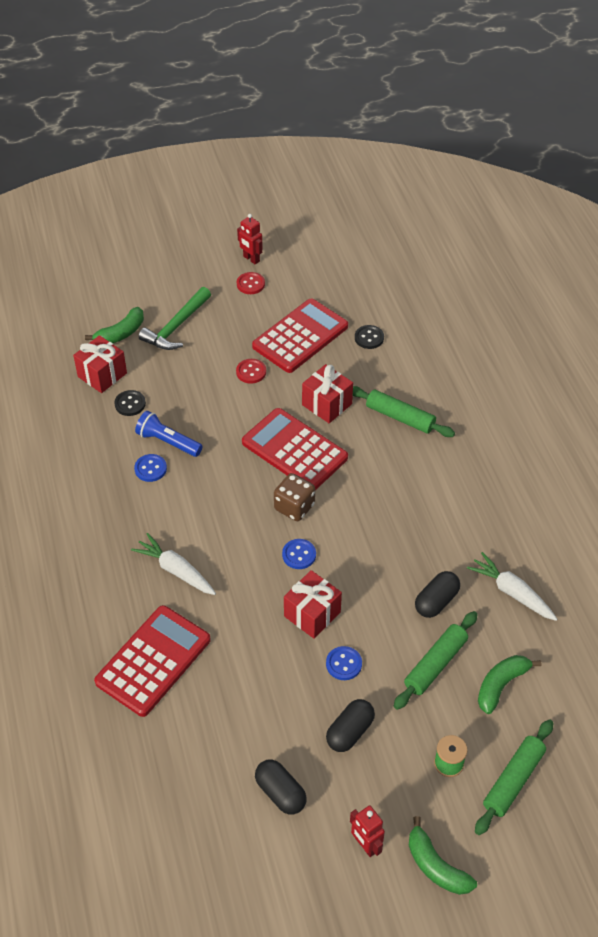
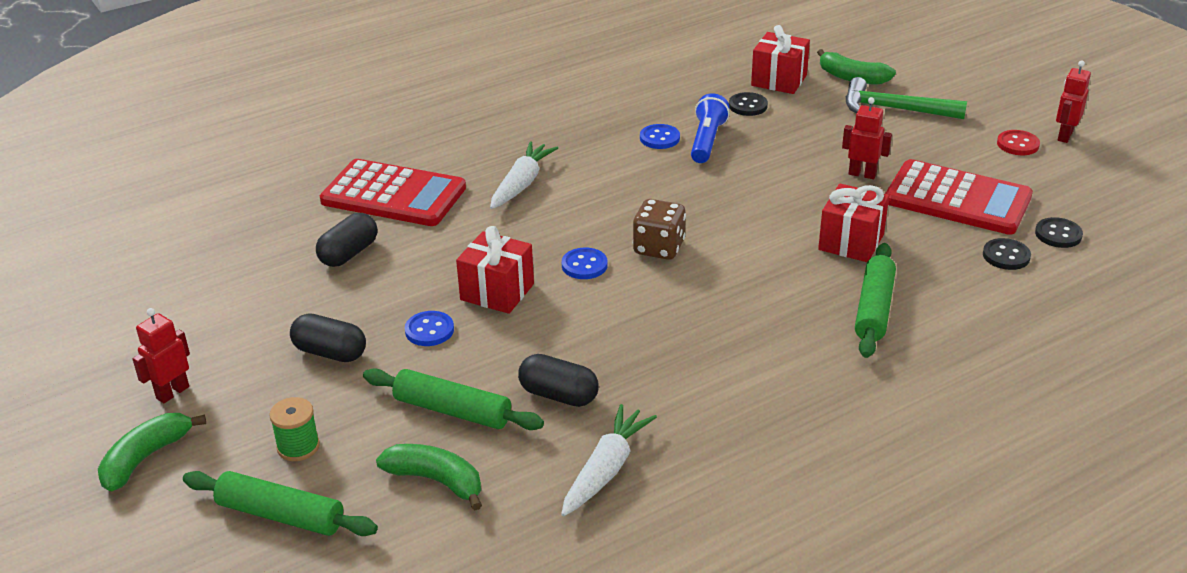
camera: 75 degrees right, 15 degrees down
(251, 372) = (862, 174): red button -> red robot
(280, 793) = (237, 314): black capsule -> black capsule (349, 254)
(294, 450) = (753, 231): red calculator -> none
(356, 306) = (1058, 234): none -> black button

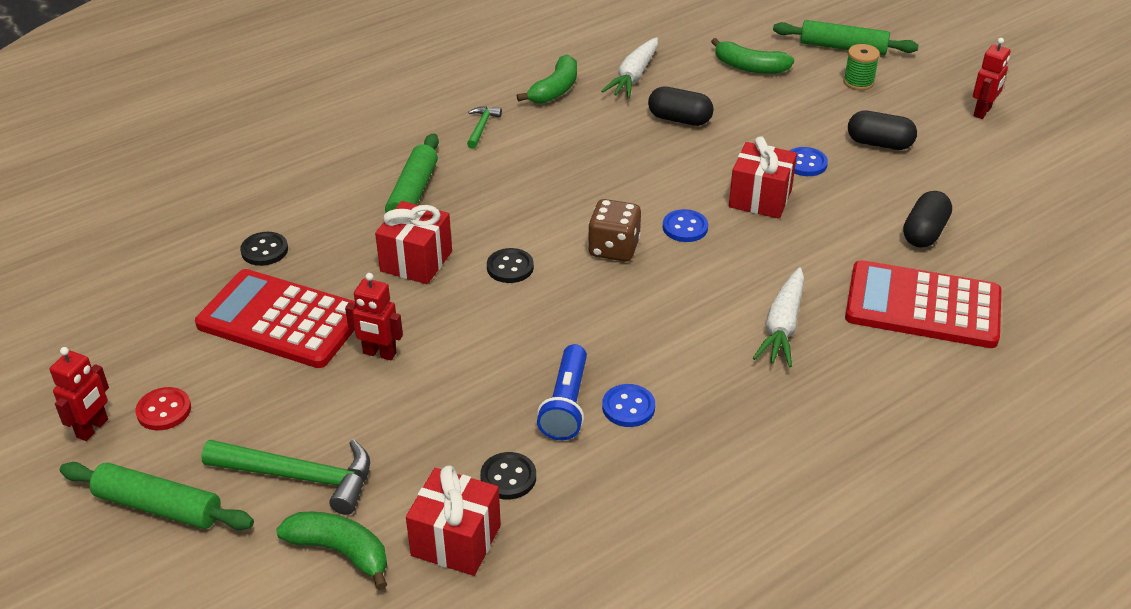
camera: 175 degrees right, 5 degrees up
(145, 458) = (962, 73): green banana -> green banana (555, 90)
(452, 411) = (757, 107): green rolling pin -> green rolling pin (158, 506)
(811, 392) = (482, 127): none -> green hammer
(1058, 234) = (196, 277): black button -> black button (510, 267)

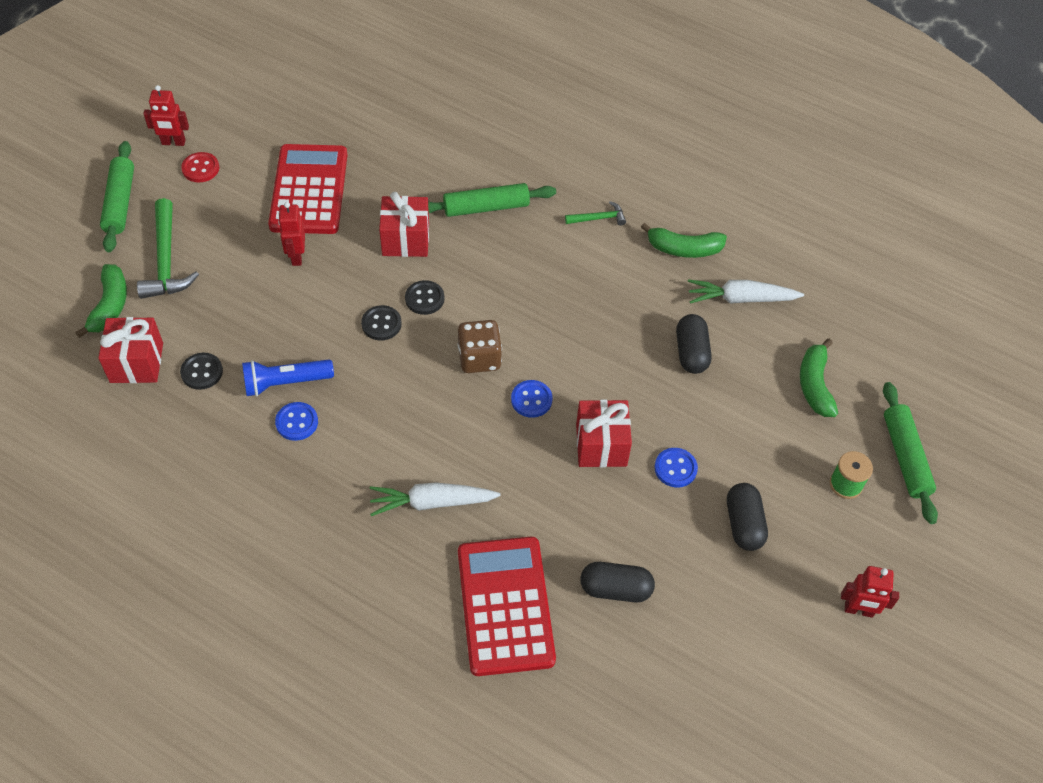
camera: 65 degrees right, 15 degrees up
(264, 250) = (378, 150): black button -> black button (381, 324)

